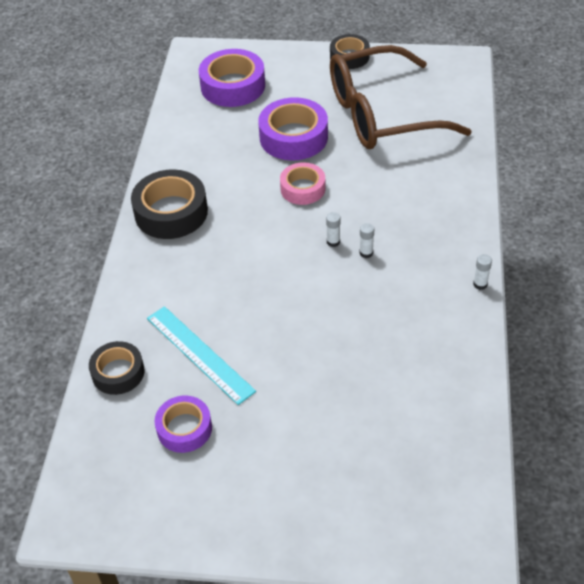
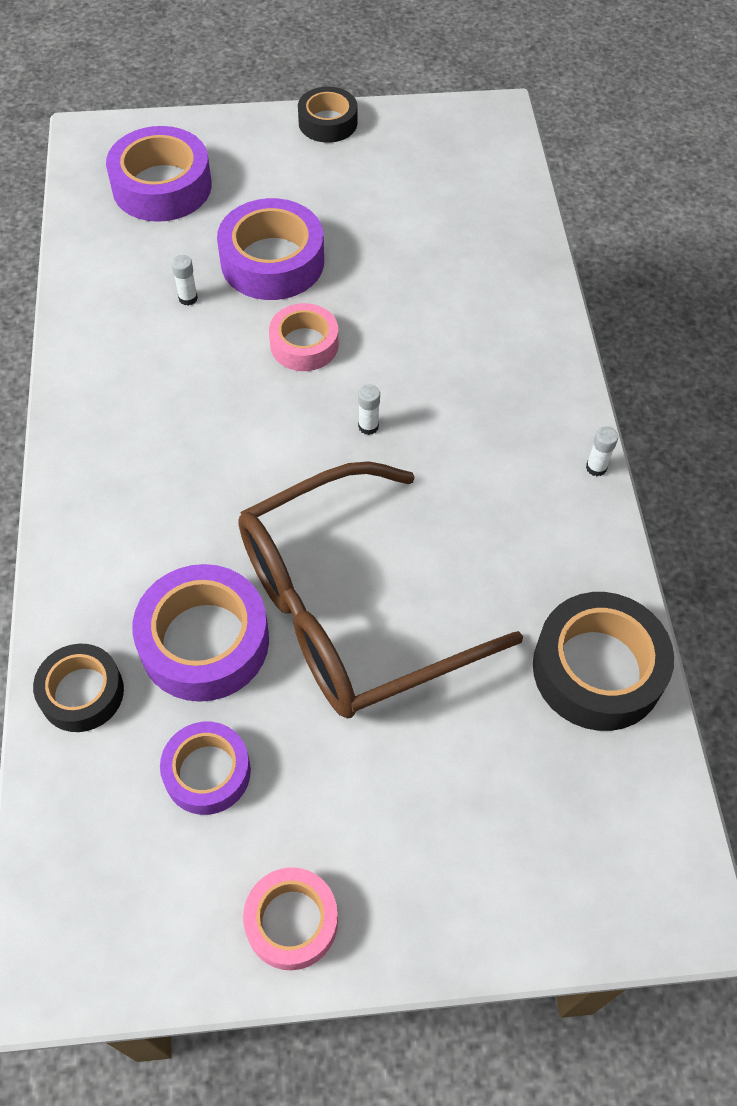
camera: 15 degrees left, 10 degrees up
(171, 212) = (109, 407): black tape -> black tape (597, 669)
(199, 354) = (204, 641): turquoise ruler -> purple tape
(217, 521) = (291, 921): none -> pink tape
(366, 253) = (421, 438): white glue stick -> white glue stick (188, 298)
(381, 114) = (394, 211): brown glasses -> brown glasses (349, 610)

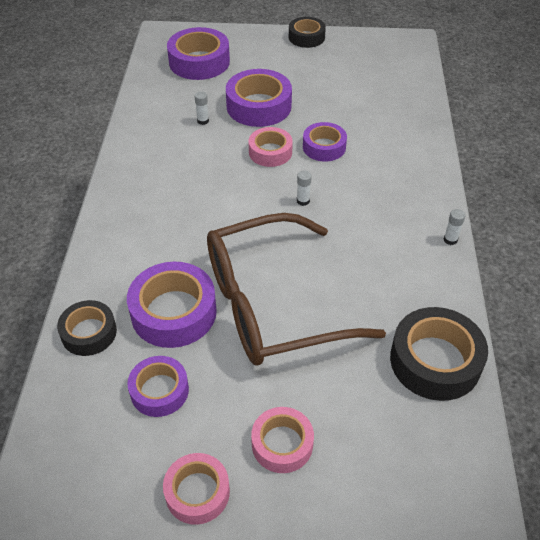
camera: 10 degrees right, 10 degrees down
(386, 326) = (324, 147): none -> purple tape
(399, 830) = (282, 444): none -> pink tape

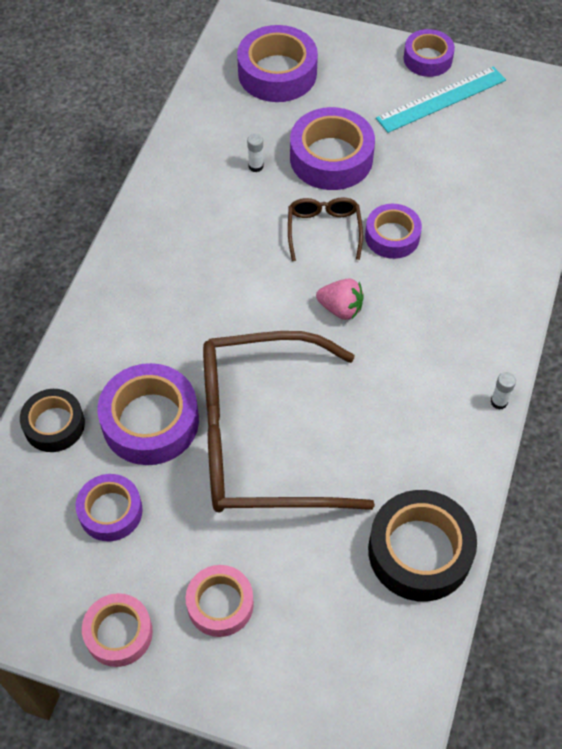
camera: 15 degrees right, 10 degrees up
(270, 152) = (324, 230): pink tape -> brown glasses
(303, 201) = (340, 308): white glue stick -> pink strawberry
(306, 37) = (427, 59): black tape -> purple tape
(326, 59) = (441, 99): none -> turquoise ruler

